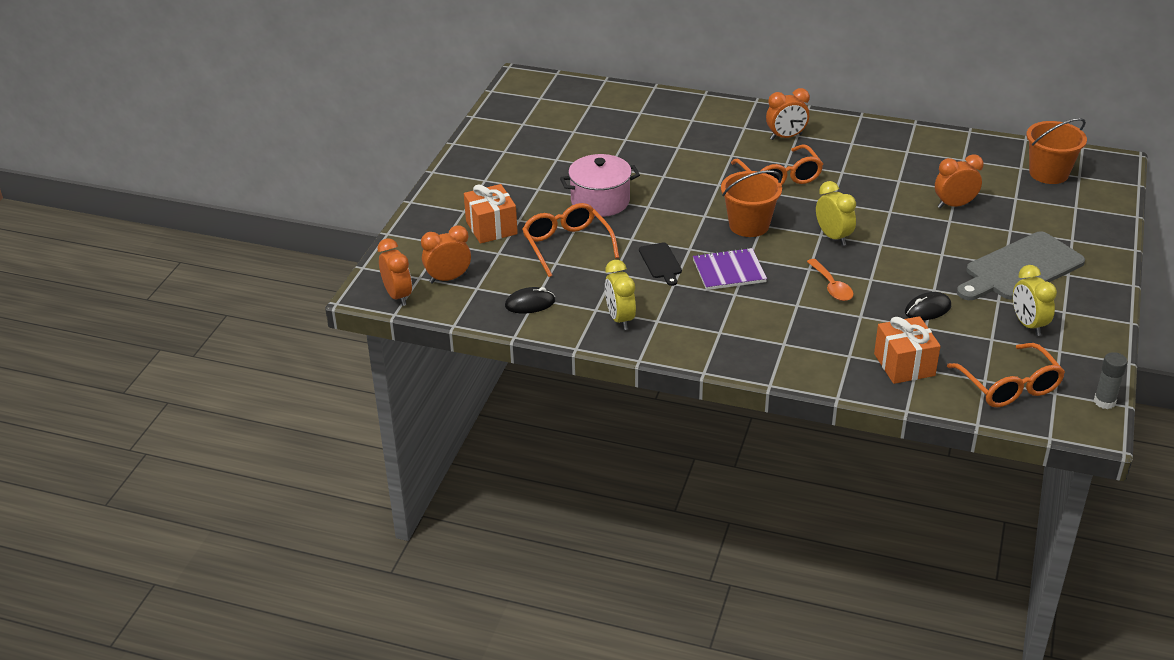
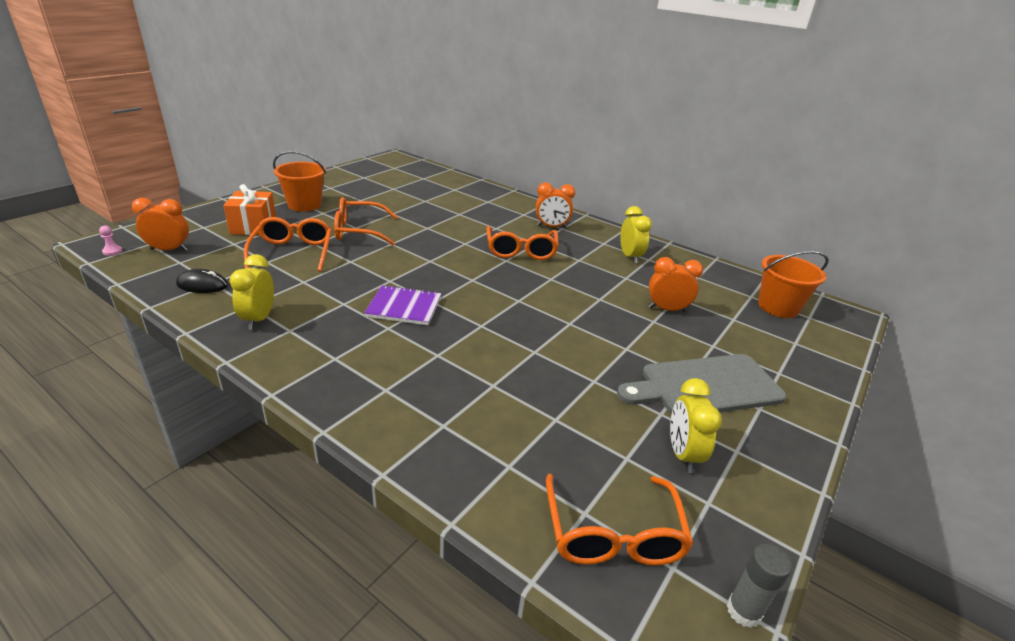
camera: 15 degrees right, 5 degrees down
(398, 296) = (112, 251): orange clock -> pink pawn
(600, 201) = (358, 231): pink pot -> orange glasses
(661, 262) = (352, 284): black cutting board -> none
(749, 225) = (460, 277): orange bucket -> orange bucket (304, 205)
(831, 286) = (488, 347): orange spoon -> none
(833, 237) = (528, 305): yellow clock -> yellow clock (630, 257)
(904, 365) = (497, 457): orange gift -> none
(927, 309) = (572, 399): black mouse -> none

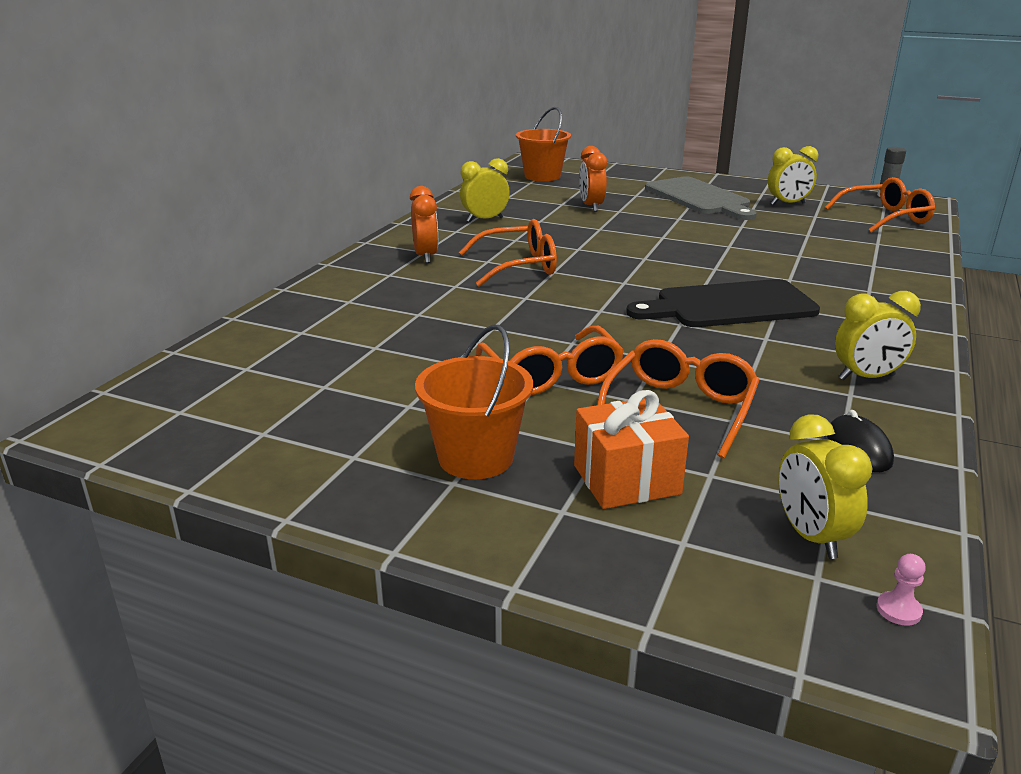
camera: 100 degrees left, 5 degrees down
(169, 250) = (810, 536): orange clock -> yellow clock
(293, 252) = (680, 408): orange glasses -> orange glasses turned 135 degrees clockwise
(404, 307) = (729, 305): purple notebook -> black cutting board

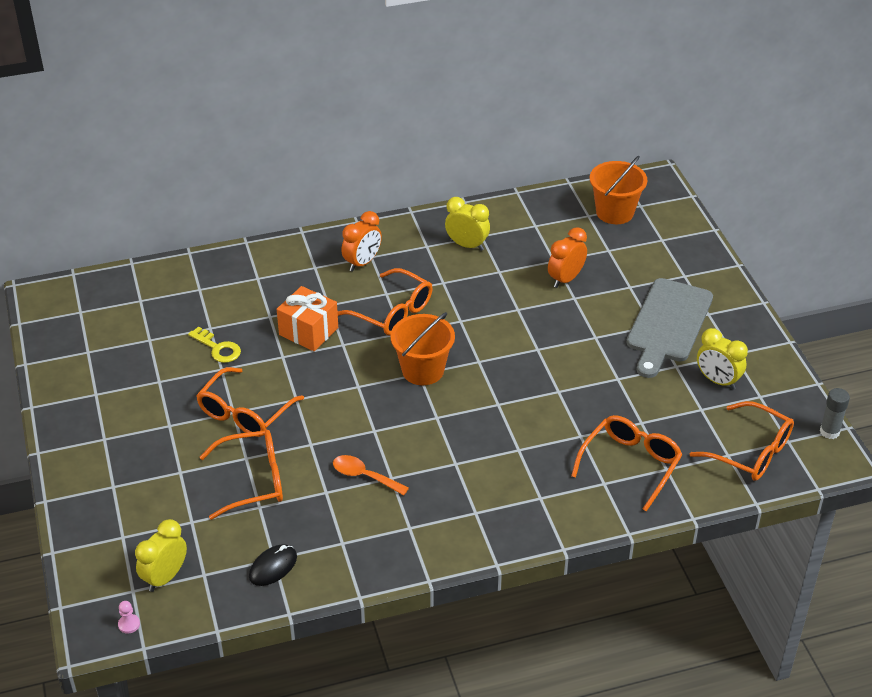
camera: 50 degrees right, 15 degrees up
(417, 354) = (218, 348): none -> yellow key
(476, 457) = (132, 433): orange bucket -> orange bucket (423, 370)
(626, 479) = (159, 494): orange gift -> orange gift (308, 331)
(729, 305) = (430, 440): black cutting board -> none
(748, 349) = (364, 476): none -> orange spoon
(858, 251) = (631, 464): none -> orange glasses
(866, 377) = (374, 542): yellow clock -> none

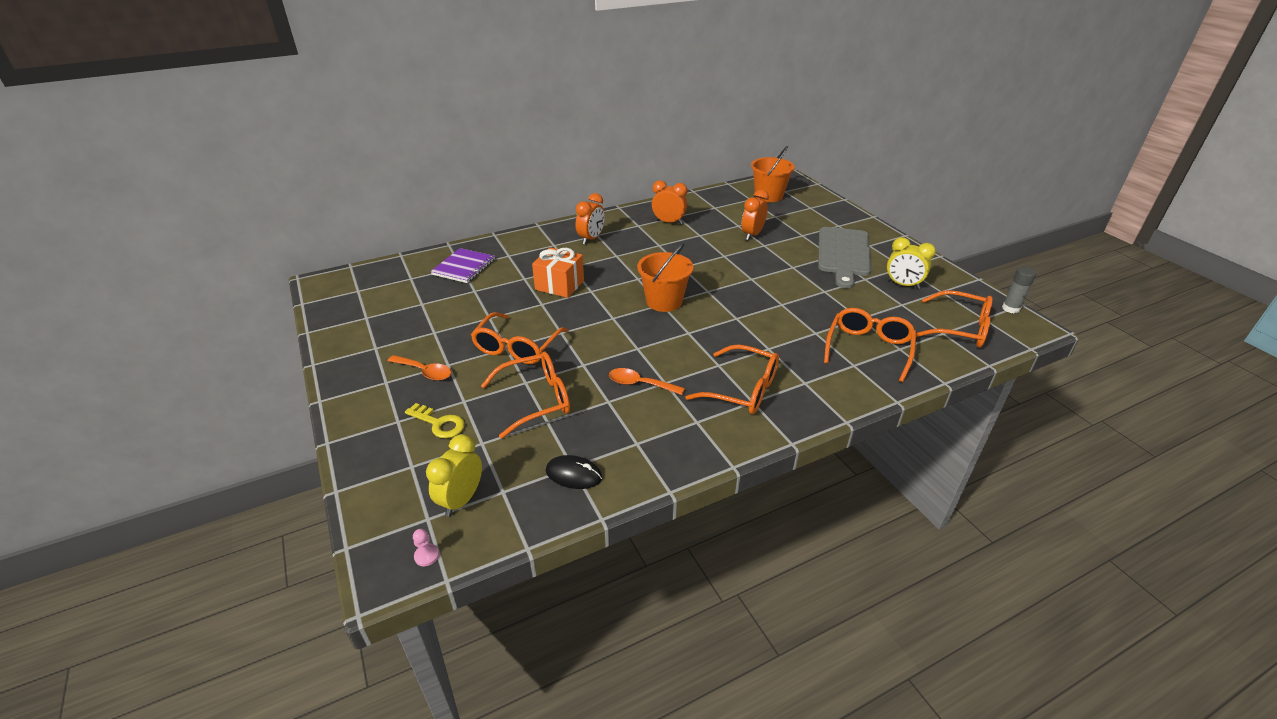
camera: 10 degrees left, 5 degrees down
(144, 431) = (425, 372): none -> orange spoon
(203, 290) = (464, 267): none -> purple notebook
(218, 348) = (483, 303): yellow key -> yellow key (439, 423)
(273, 567) = (573, 474): black mouse -> black mouse turned 75 degrees clockwise
(393, 312) = (626, 266): orange glasses -> orange glasses (743, 390)
(467, 245) = (668, 222): yellow clock -> orange clock

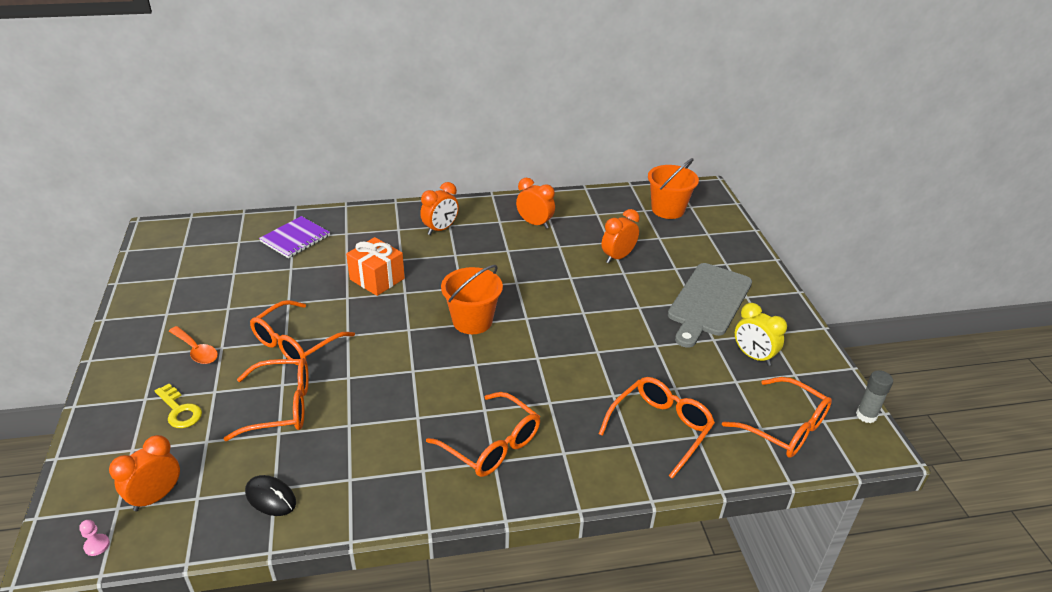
camera: 15 degrees right, 0 degrees up
(461, 500) = (156, 497): yellow clock -> orange clock
(640, 384) = (391, 413): orange spoon -> none

